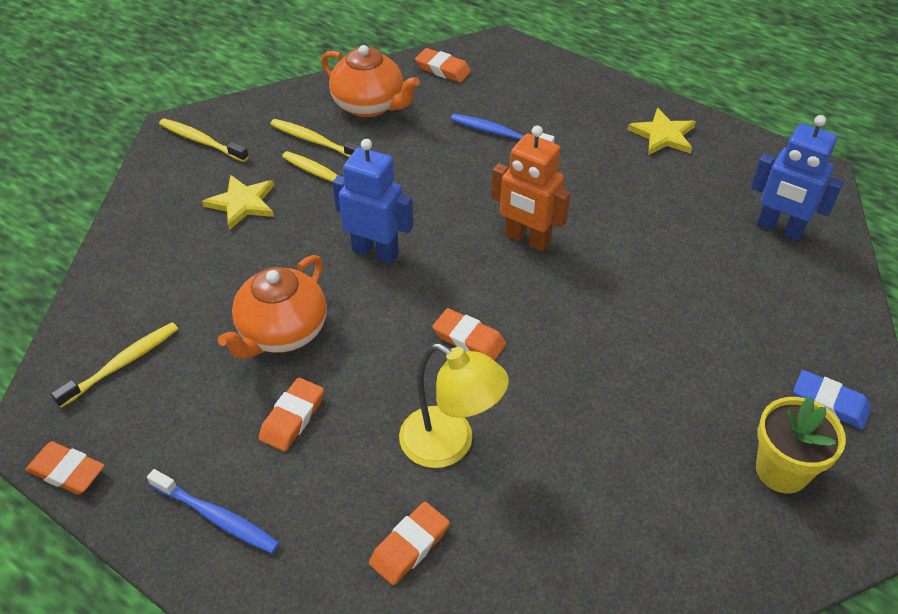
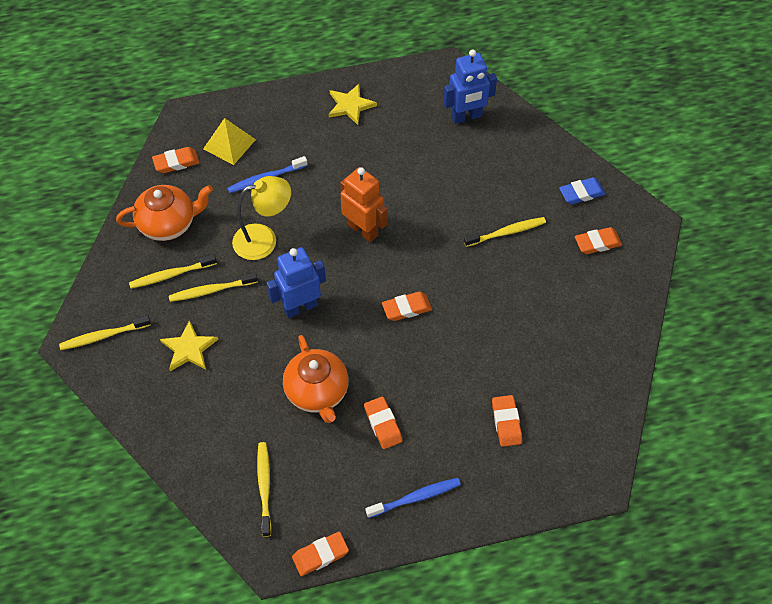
camera: 50 degrees left, 10 degrees up
(450, 445) = (464, 365): yellow lamp -> yellow lamp (264, 239)
(506, 87) = (229, 144): none -> yellow pyramid
(527, 239) = (363, 230): orange robot -> orange robot turned 120 degrees counterclockwise
(678, 364) = (506, 232): none -> yellow toothbrush
(782, 470) = (597, 243): yellow flower pot -> orange eraser

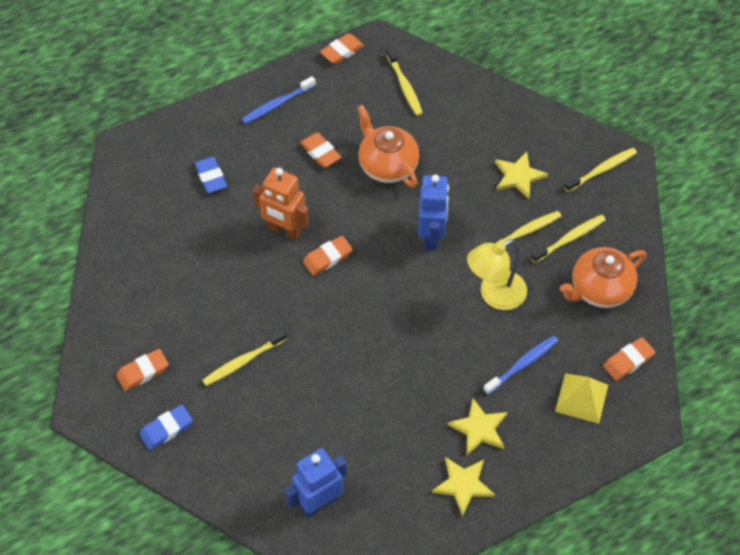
camera: 165 degrees right, 0 degrees up
(300, 307) = (431, 236): blue robot -> blue robot turned 45 degrees counterclockwise
(322, 140) = (479, 428): none -> yellow star
(363, 230) = (396, 329): orange robot -> orange robot (284, 230)
(506, 422) = (211, 177): orange eraser -> blue eraser

